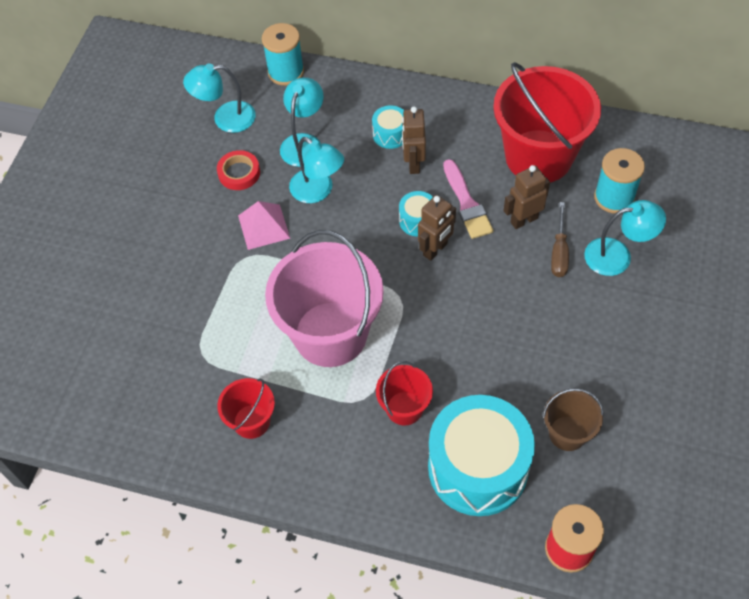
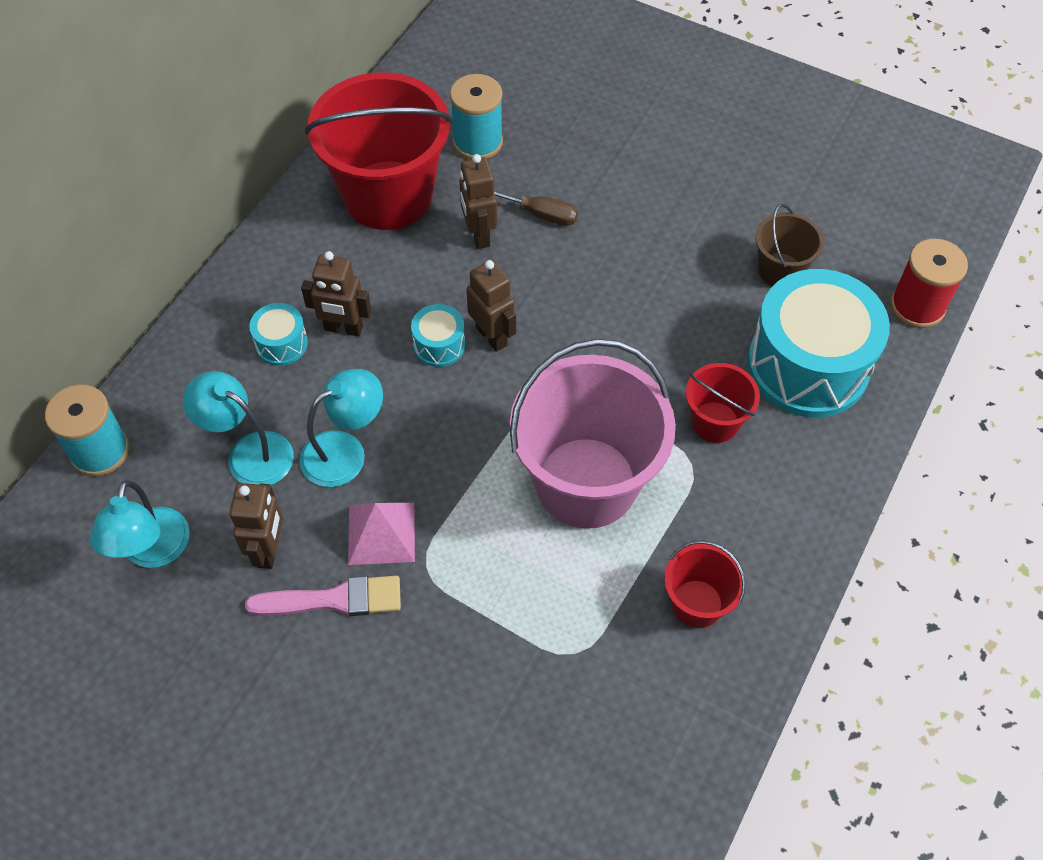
camera: 80 degrees left, 0 degrees up
(239, 173) = (269, 550): red tape -> brown robot
(466, 203) = (432, 286): pink brush -> pink brush (334, 600)
(617, 256) = (560, 162): turquoise lamp -> none

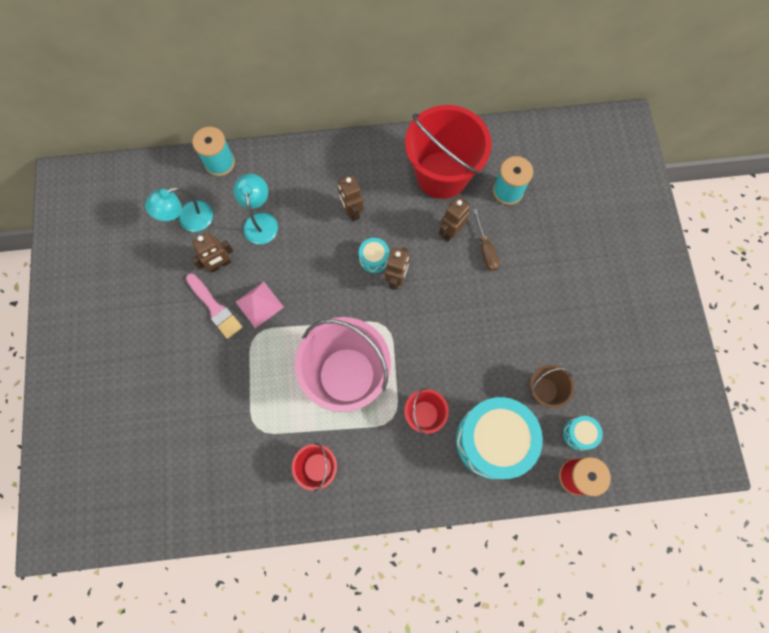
camera: 55 degrees right, 15 degrees up
(281, 344) = (324, 192): turquoise drum -> turquoise drum (579, 434)
(345, 451) = (289, 260): turquoise lamp -> none

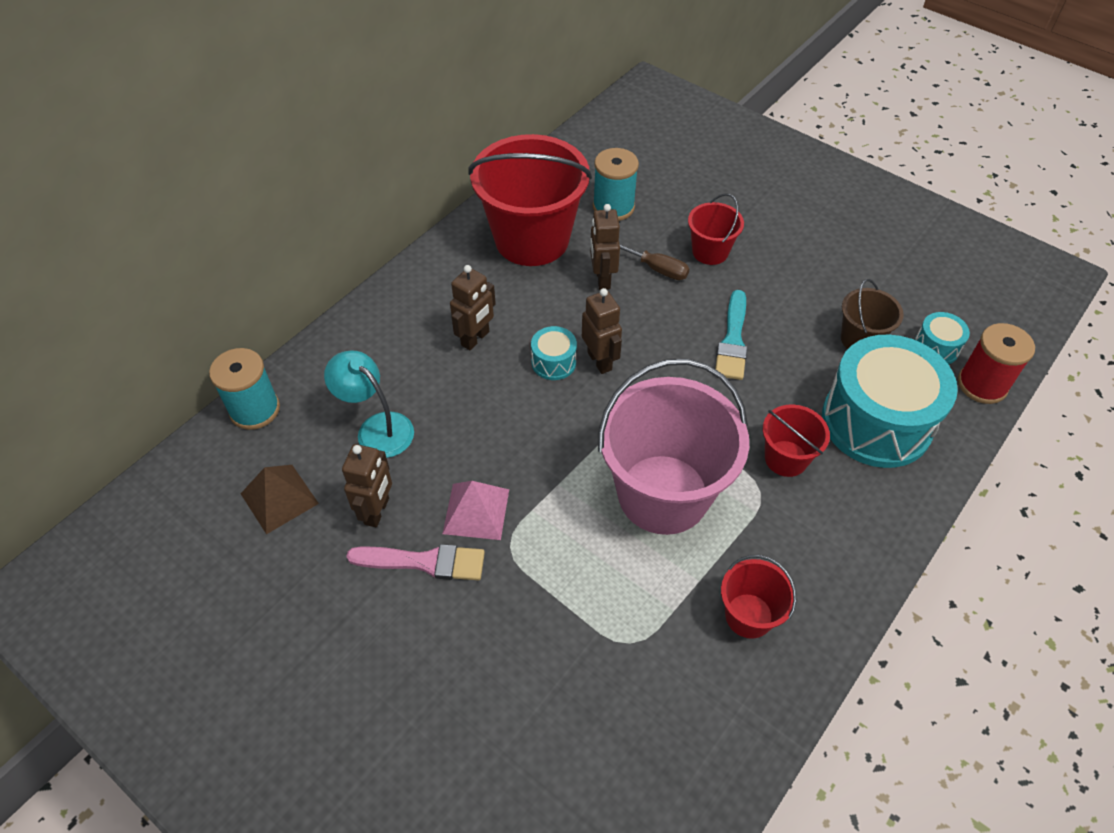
camera: 45 degrees left, 20 degrees down
(189, 220) = (279, 498): turquoise lamp -> brown pyramid
(352, 211) = (475, 339): brown robot -> brown robot turned 75 degrees counterclockwise
(475, 328) = (732, 340): none -> turquoise brush
(527, 266) = (710, 252): none -> red bucket

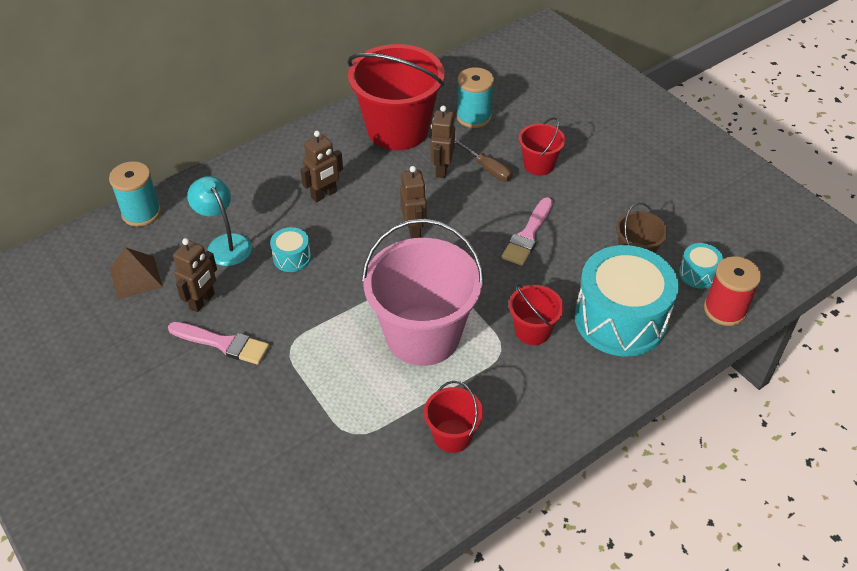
camera: 15 degrees right, 5 degrees down
(476, 511) = (275, 317): pink pyramid -> none
(553, 362) = (377, 223): turquoise drum -> turquoise drum (292, 258)
(732, 340) = (528, 235): turquoise brush -> pink brush

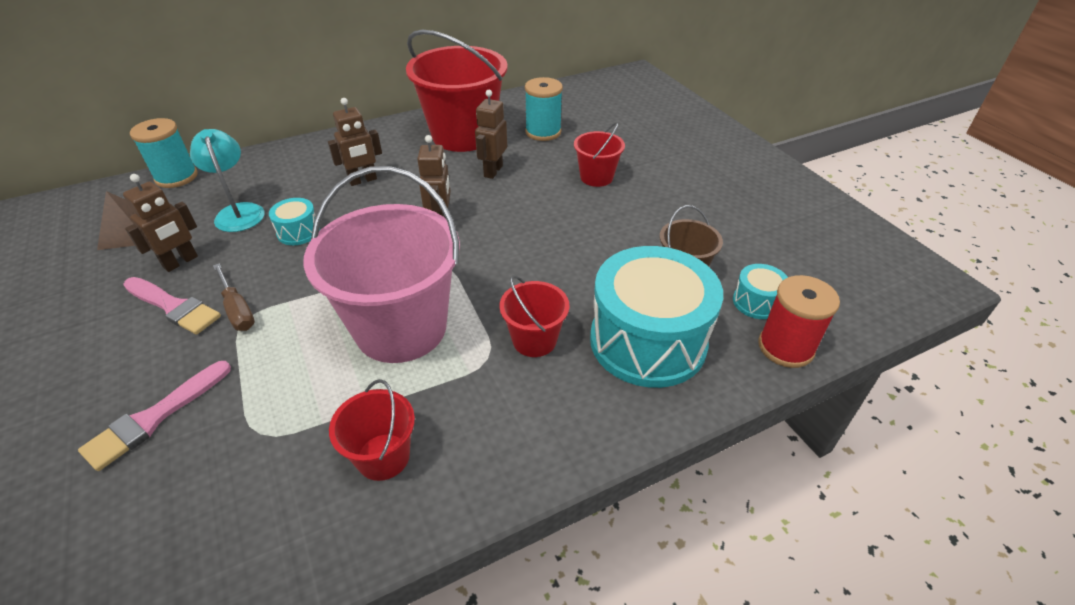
camera: 10 degrees right, 5 degrees down
(487, 169) = (541, 175): brown screwdriver -> brown screwdriver (237, 309)
(528, 235) = (563, 239): pink brush -> pink brush (154, 418)

